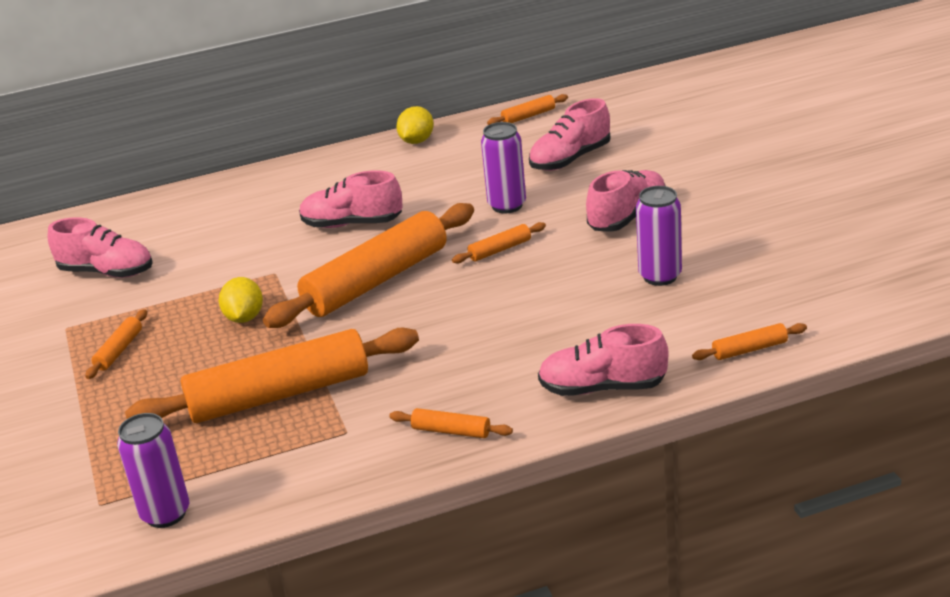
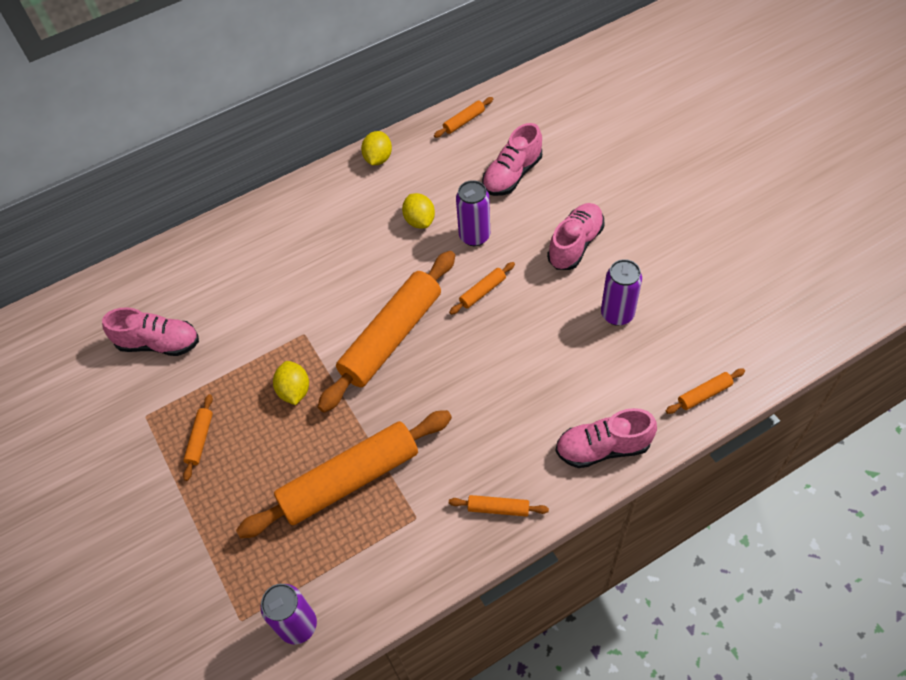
camera: 10 degrees left, 25 degrees up
(352, 224) = (352, 267): pink shoe -> none
(446, 190) = (419, 220): none -> yellow lemon

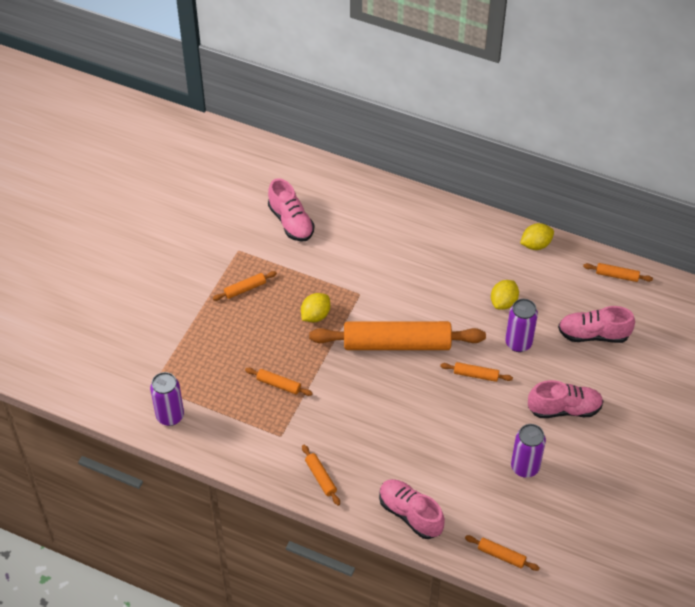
camera: 50 degrees right, 5 degrees down
(350, 480) = (278, 385): orange rolling pin -> orange rolling pin, size x0.41

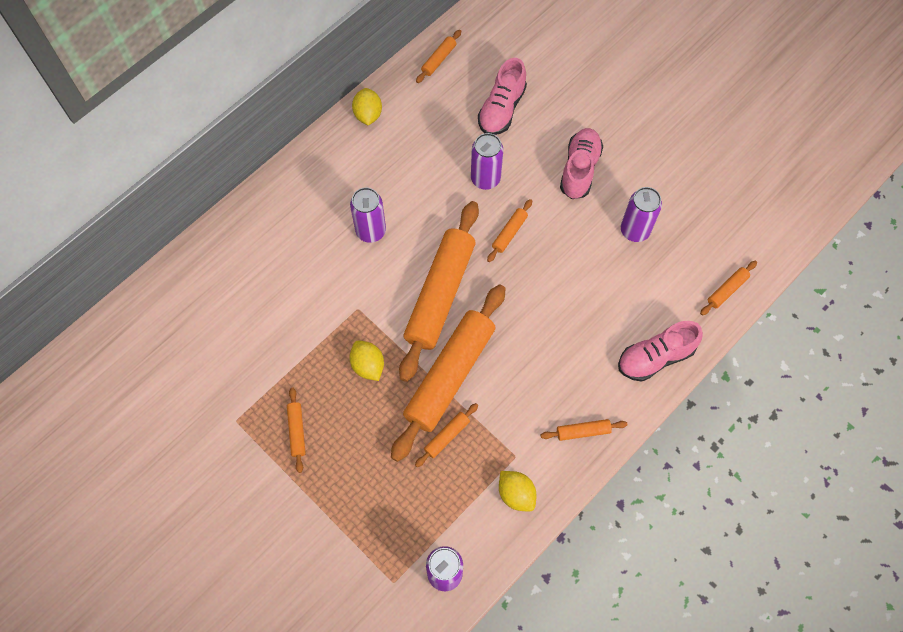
camera: 70 degrees left, 15 degrees up
(291, 222) = (221, 347): pink shoe -> none
(330, 371) = (449, 375): none -> orange rolling pin
(430, 281) = (371, 231): none -> purple can
(503, 302) = (429, 173): yellow lemon -> yellow lemon (516, 494)

